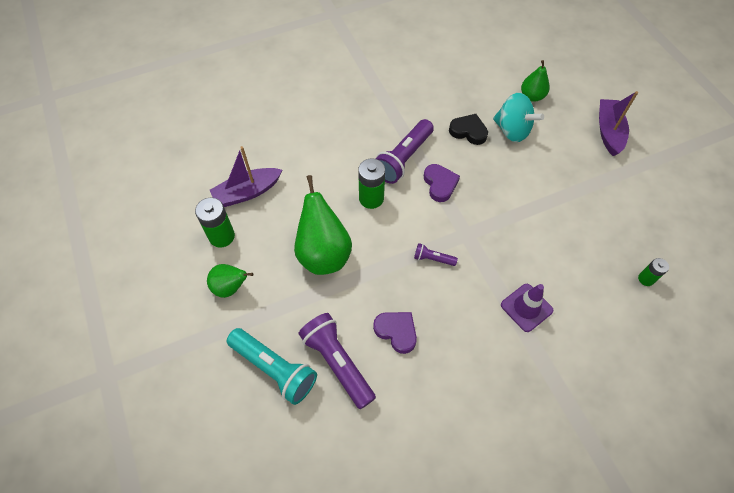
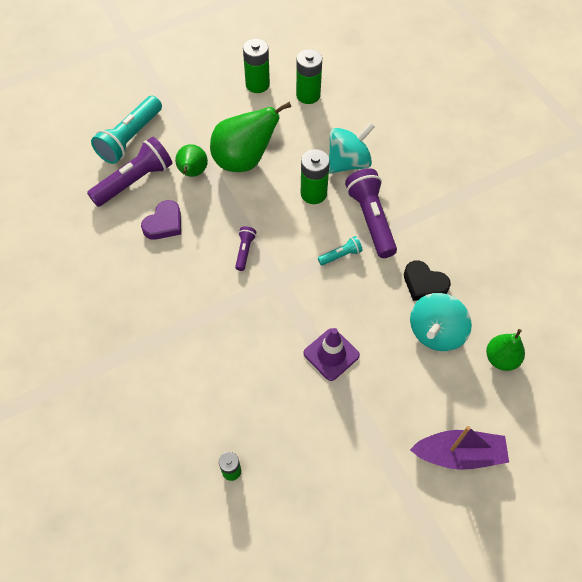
camera: 85 degrees right, 0 degrees up
(230, 287) = (206, 98): green pear -> green pear (193, 173)
(247, 192) = (308, 95): purple boat -> green battery
(338, 168) = (348, 162): none -> turquoise spinning top
(403, 158) = (371, 219): purple flashlight -> purple flashlight turned 45 degrees clockwise
(440, 184) = (340, 255): purple heart -> turquoise flashlight
(468, 131) = (424, 284): black heart -> black heart turned 105 degrees clockwise
(526, 307) = (191, 337): purple traffic cone -> purple traffic cone (331, 354)

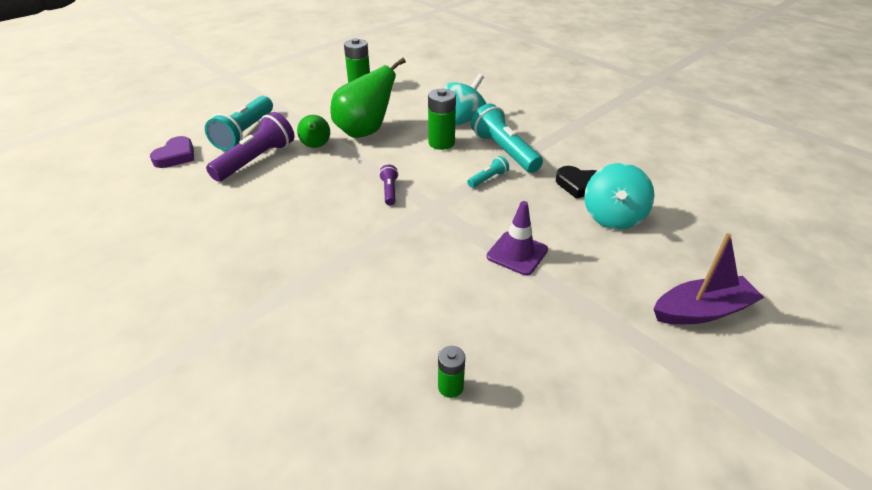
camera: 15 degrees left, 20 degrees down
(164, 223) = (296, 184): purple heart -> purple heart (176, 156)
(308, 95) = (408, 87): green battery -> none
(371, 219) = (504, 151): purple flashlight -> turquoise flashlight
(501, 359) = (688, 225): green pear -> none

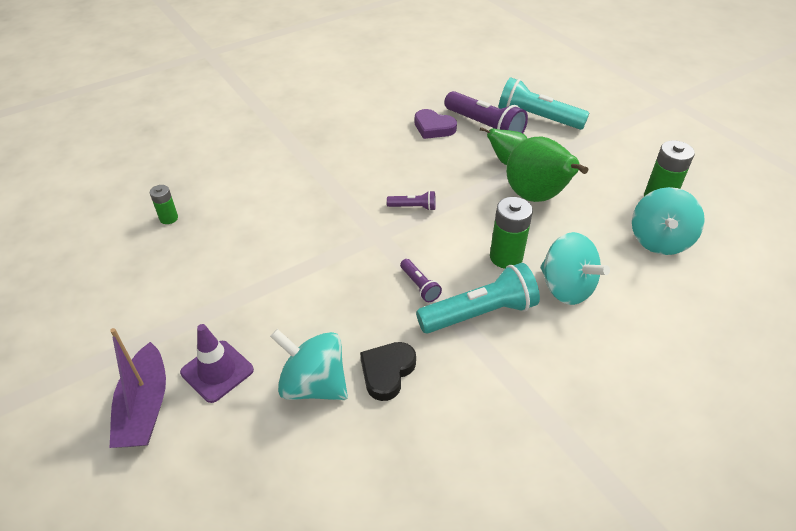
camera: 100 degrees right, 5 degrees up
(176, 156) = (497, 86): purple heart -> purple heart (433, 128)
(406, 89) = (659, 241): none -> turquoise spinning top
(488, 179) = (419, 286): turquoise flashlight -> purple flashlight
(517, 253) = (286, 283): purple traffic cone -> purple traffic cone (217, 371)

